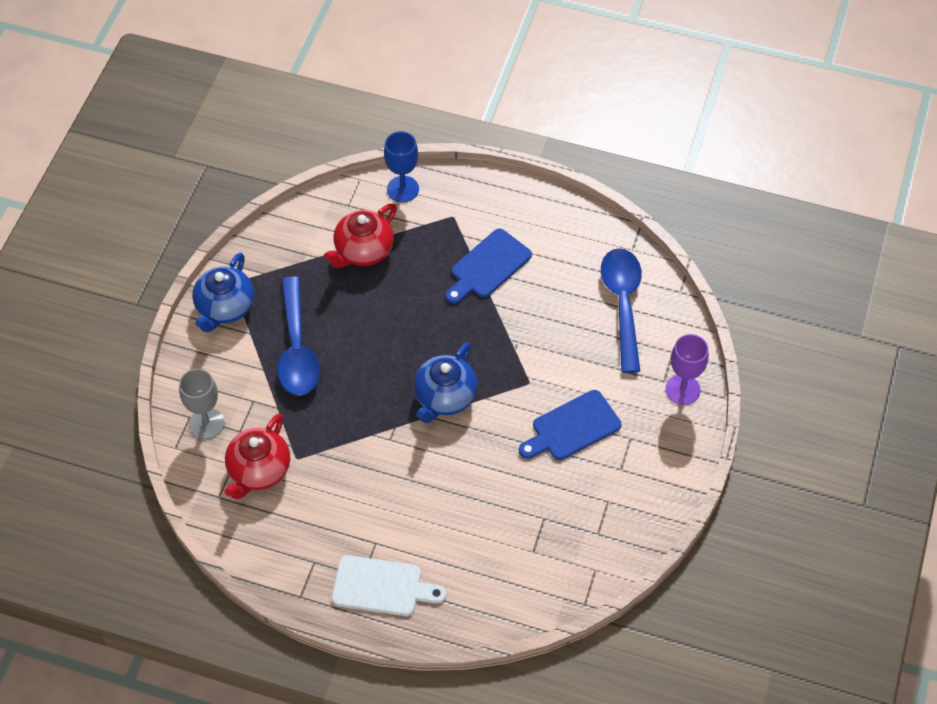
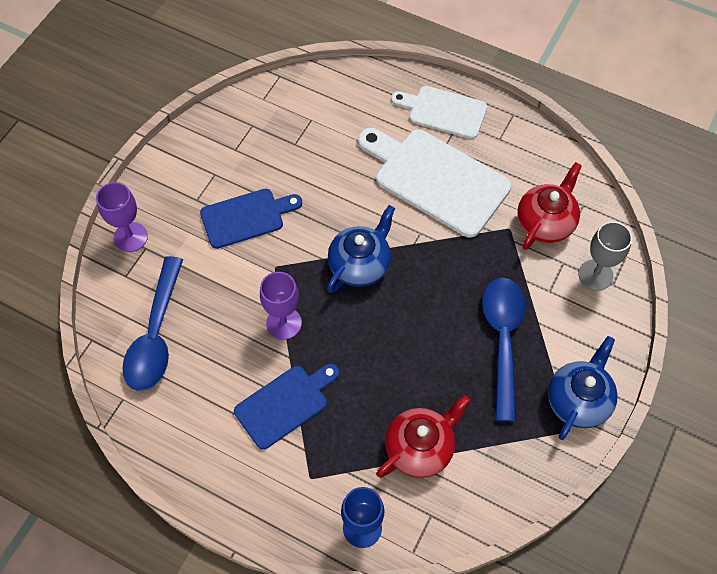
camera: 170 degrees left, 5 degrees up
(380, 501) = (436, 179): none -> white cutting board
(507, 332) = (284, 323): none -> purple goblet

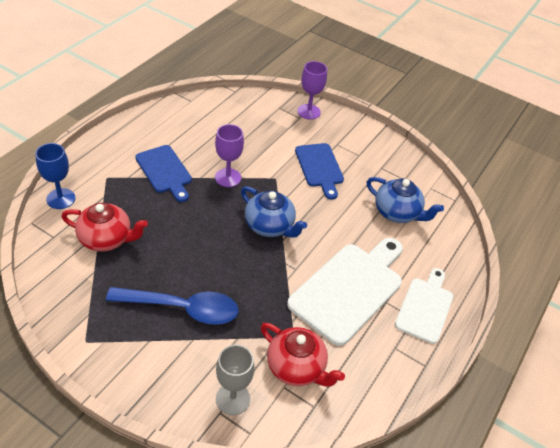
camera: 90 degrees right, 15 degrees down
(156, 335) = (232, 117): blue spoon -> none
(420, 447) = (107, 239): red teapot -> red teapot turned 45 degrees counterclockwise
(578, 400) = (111, 354): blue teapot -> blue teapot (397, 213)

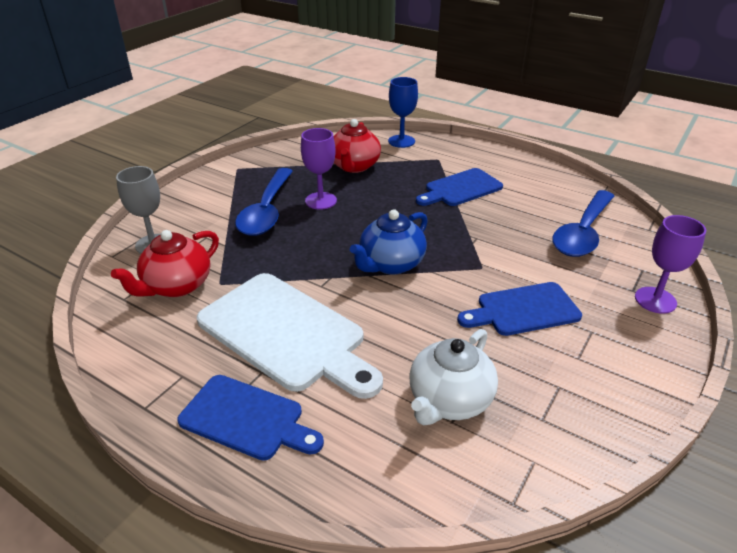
camera: 95 degrees right, 10 degrees down
(228, 177) = (467, 230): purple goblet -> purple goblet (321, 201)
(236, 121) = (583, 232): none -> blue spoon
(397, 213) = (449, 400): blue teapot -> white teapot
(425, 307) = (246, 419): white cutting board -> blue cutting board

